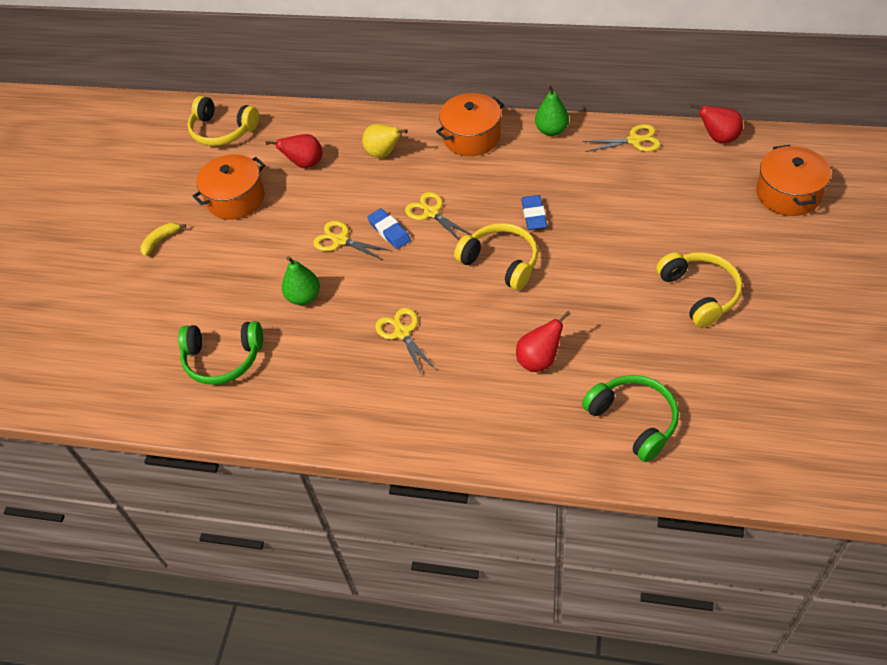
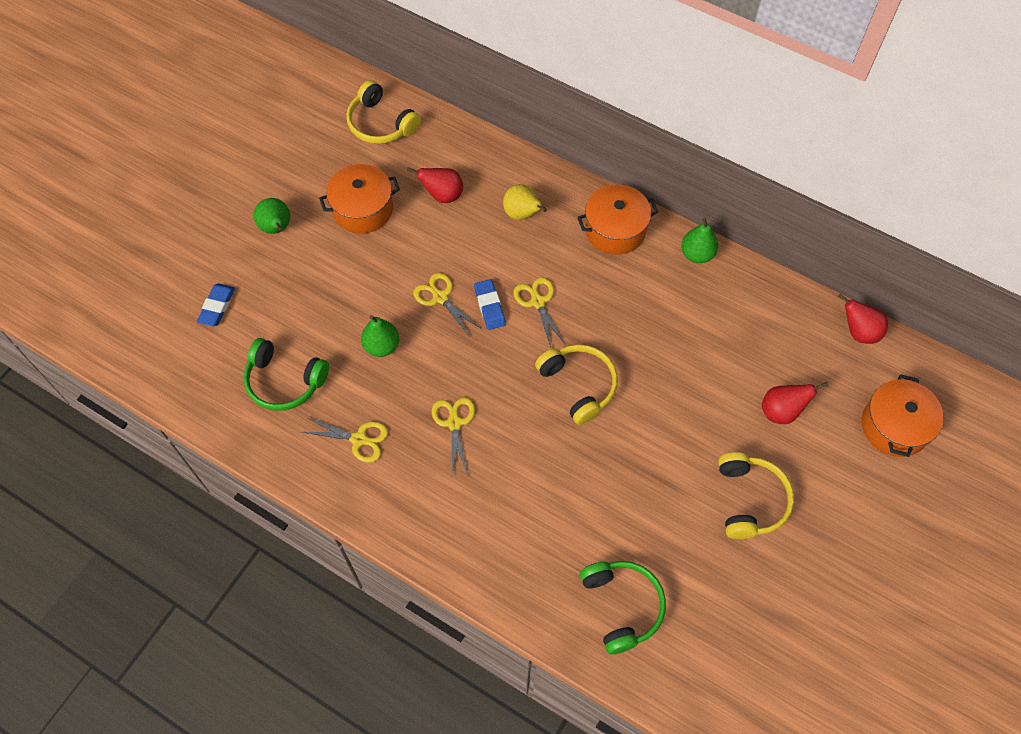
camera: 15 degrees right, 10 degrees up
(160, 241) = (277, 228): yellow banana -> green pear
(534, 215) = (634, 346): blue eraser -> blue eraser (217, 307)
(539, 360) = (566, 506): red pear -> red pear (781, 411)
(634, 140) = (773, 300): yellow scissors -> yellow scissors (359, 439)

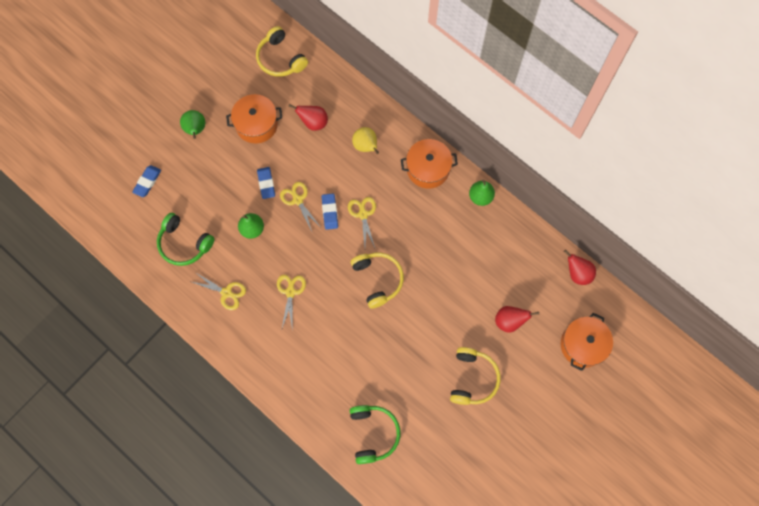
camera: 10 degrees right, 10 degrees up
(391, 283) = (266, 184): none -> blue eraser

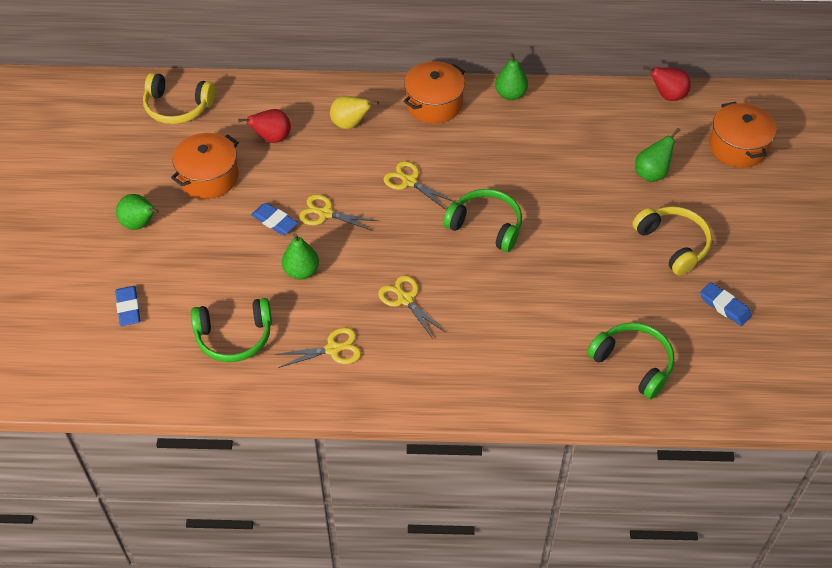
camera: 40 degrees left, 20 degrees down
(330, 212) = (372, 202): blue eraser -> blue eraser (724, 306)
(378, 279) = (486, 226): yellow headphones -> green headphones
(509, 321) = (651, 174): red pear -> green pear

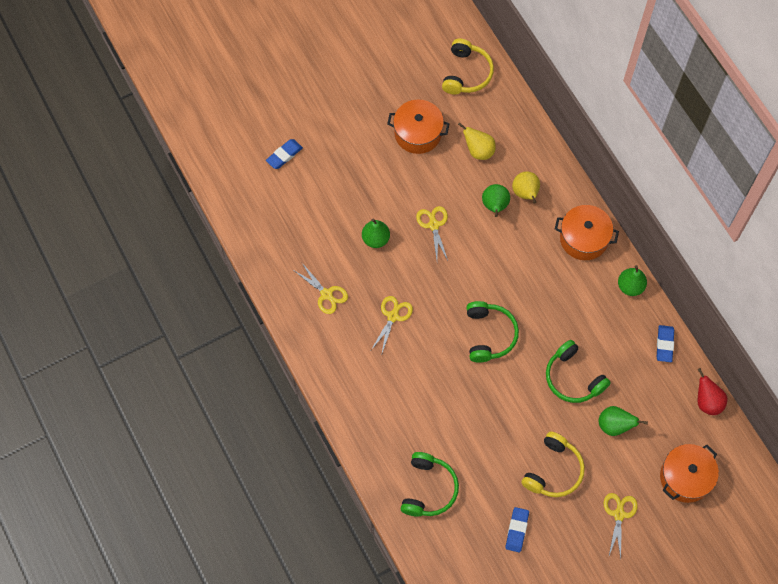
camera: 60 degrees right, 15 degrees up
(140, 224) = (352, 118): green pear -> green pear (495, 206)
(177, 107) = (466, 73): yellow headphones -> yellow headphones turned 150 degrees counterclockwise
(234, 337) = (300, 230): green headphones -> green headphones (573, 378)
(272, 138) = (478, 151): red pear -> yellow pear
(274, 221) = (406, 197): blue eraser -> blue eraser (664, 344)
(409, 181) = (497, 263): yellow scissors -> yellow scissors (619, 514)

